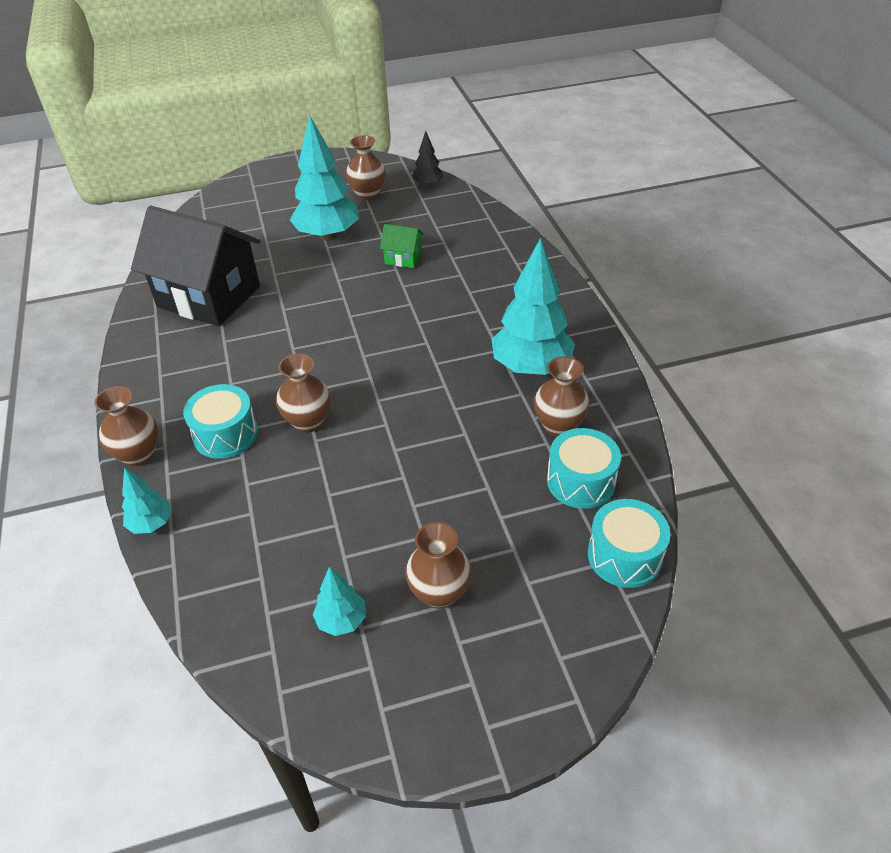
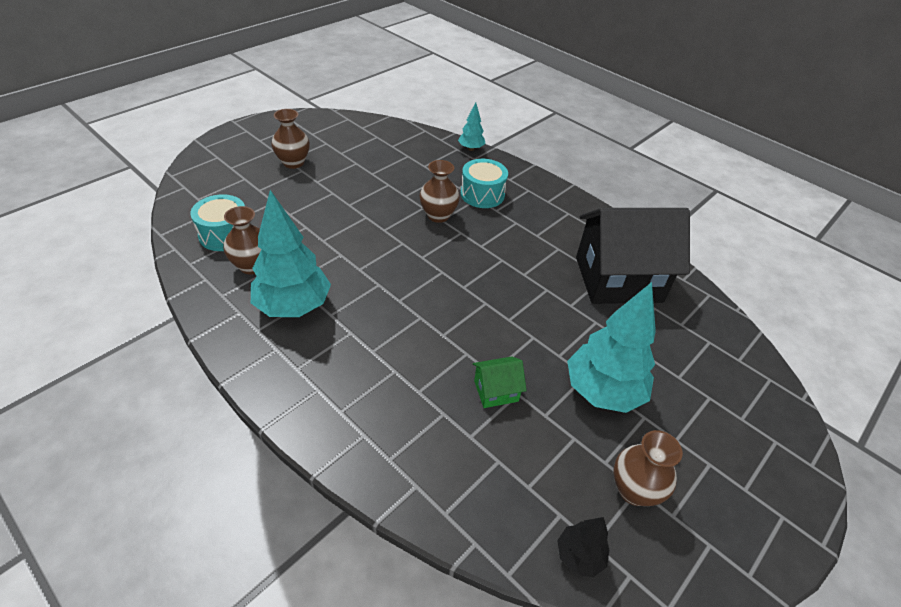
camera: 145 degrees right, 0 degrees up
(138, 455) = (518, 171): brown vase -> none
(342, 620) = (338, 142): turquoise tree -> none
(624, 556) = (186, 204): turquoise drum -> none

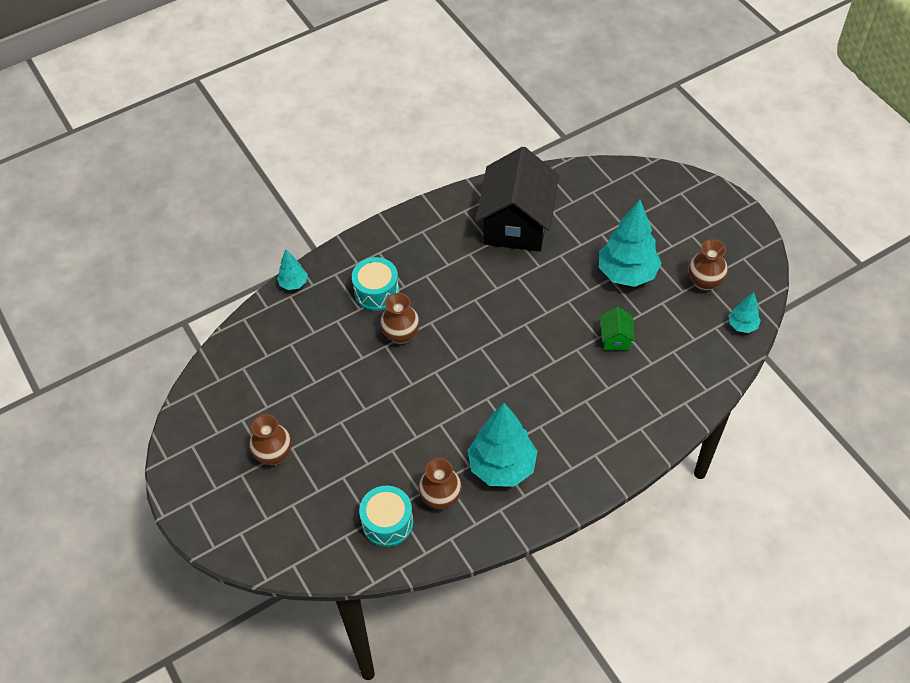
camera: 70 degrees left, 10 degrees up
(579, 556) = (742, 325): black tree -> turquoise tree

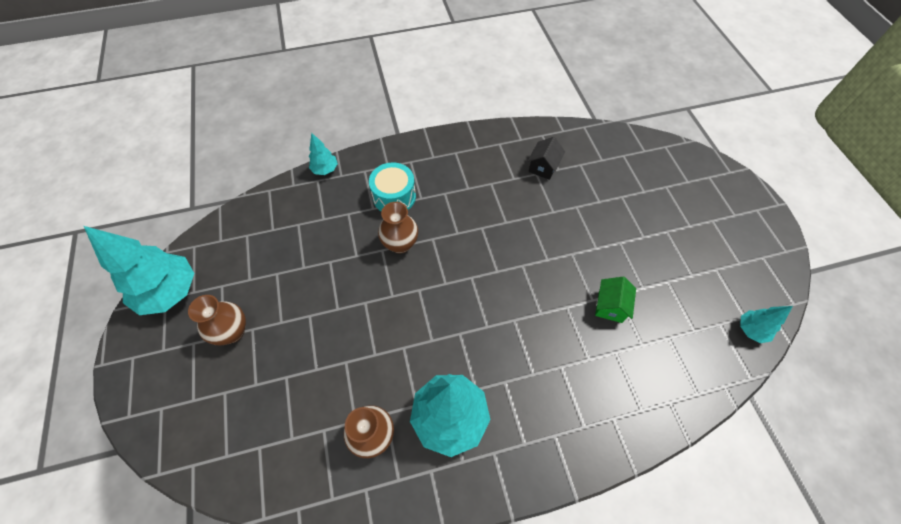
camera: 15 degrees right, 5 degrees up
(387, 522) = (308, 446): turquoise drum -> none
(516, 224) = (543, 167): black house -> black house, size x0.42
(627, 273) = (638, 241): turquoise tree -> turquoise tree (170, 292)
(704, 282) = (717, 272): brown vase -> none

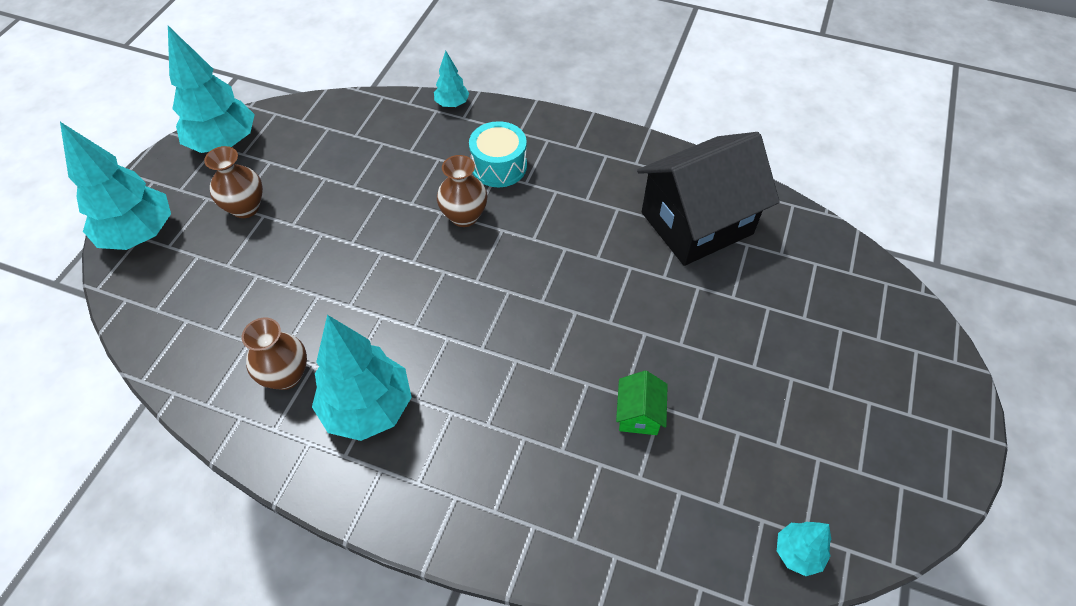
camera: 35 degrees right, 5 degrees down
(159, 406) = (140, 234): none -> turquoise tree
(543, 167) = (697, 223): black house -> black house, size x2.40
(610, 306) = (639, 414): green house -> green house turned 45 degrees counterclockwise

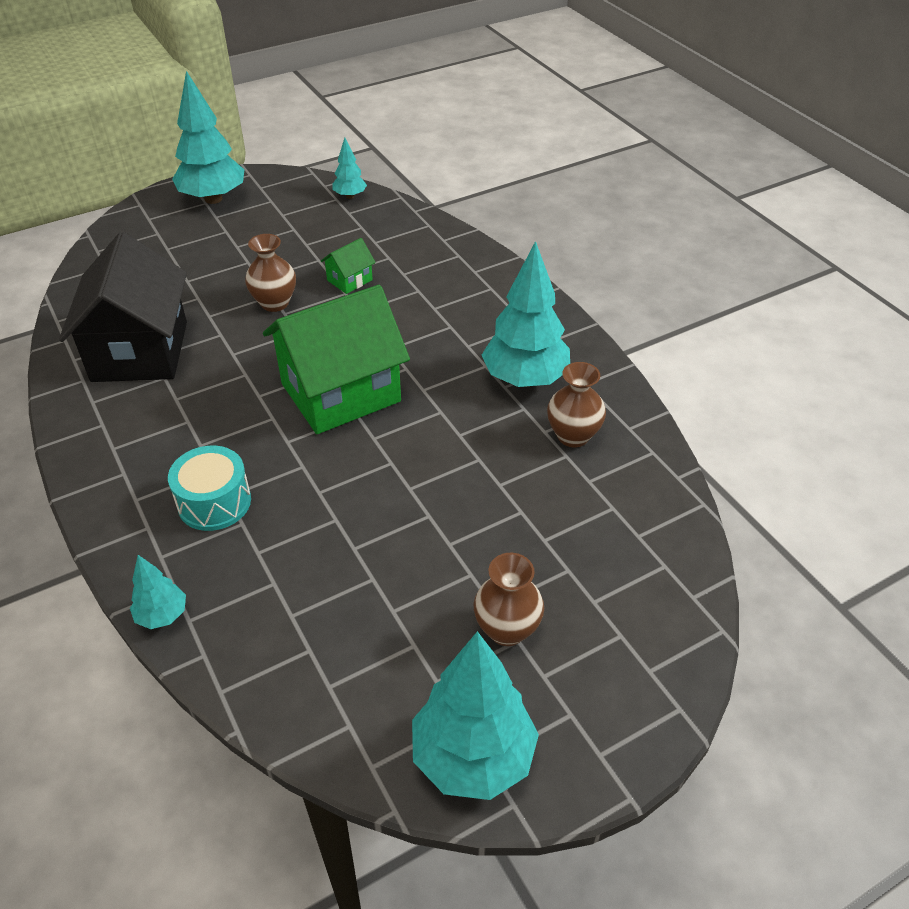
camera: 140 degrees left, 10 degrees down
(140, 234) = (648, 674): turquoise tree -> turquoise tree (213, 199)
(464, 216) = (304, 473): brown vase -> brown vase (275, 303)
(508, 290) = (341, 392): none -> green house
(697, 223) = (140, 351): black house -> black house turned 75 degrees clockwise

